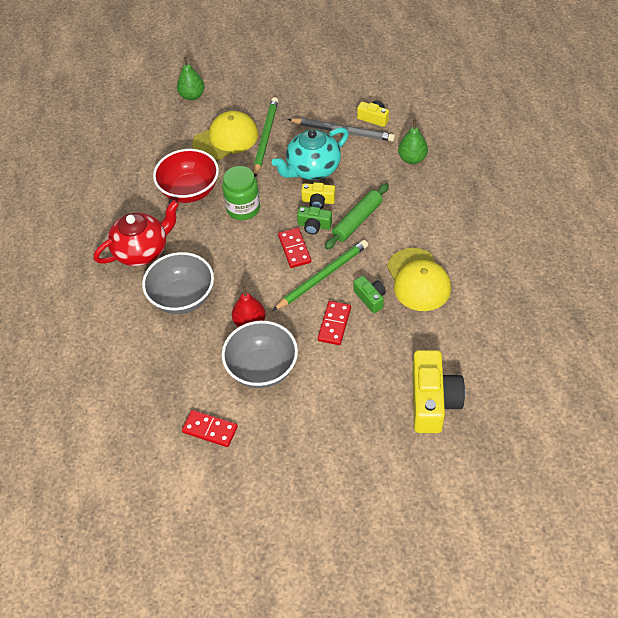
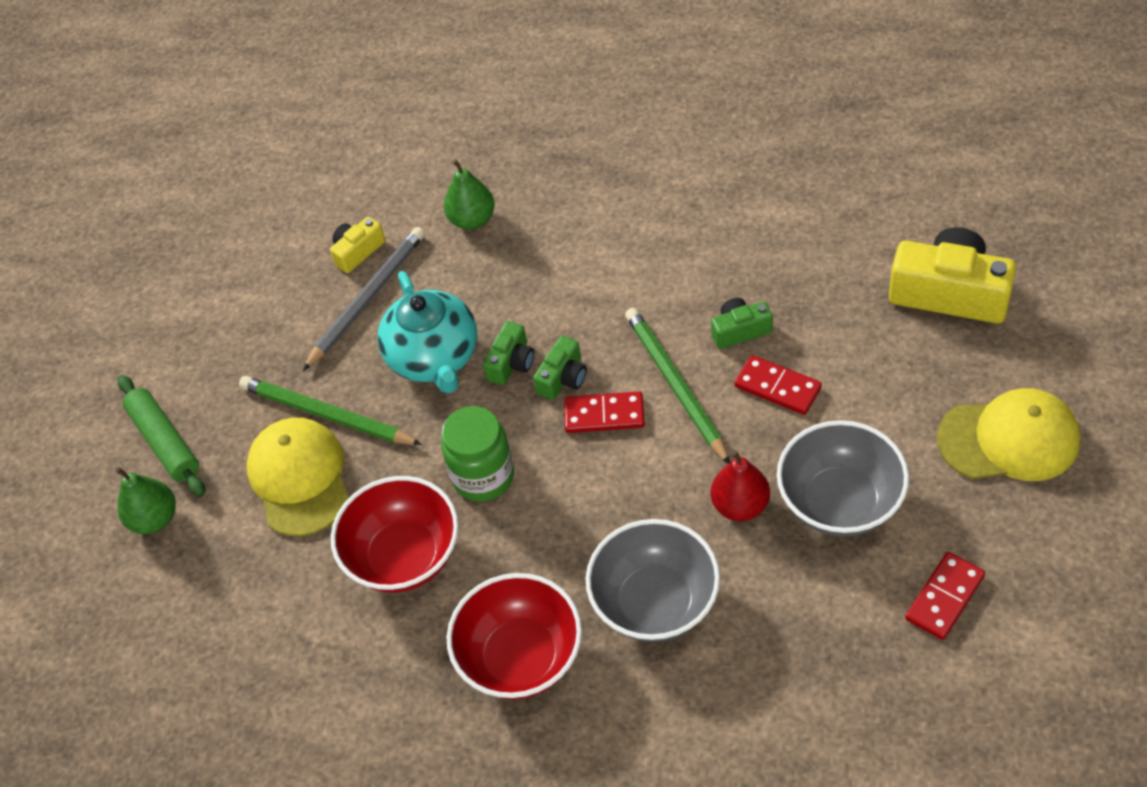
camera: 70 degrees left, 0 degrees up
(142, 250) = (521, 657): red teapot -> red bowl
(318, 201) = (511, 363): yellow camera -> green camera
(357, 221) = (575, 317): green rolling pin -> green rolling pin (164, 442)
(418, 280) = (723, 263): yellow cap -> yellow cap (1009, 439)

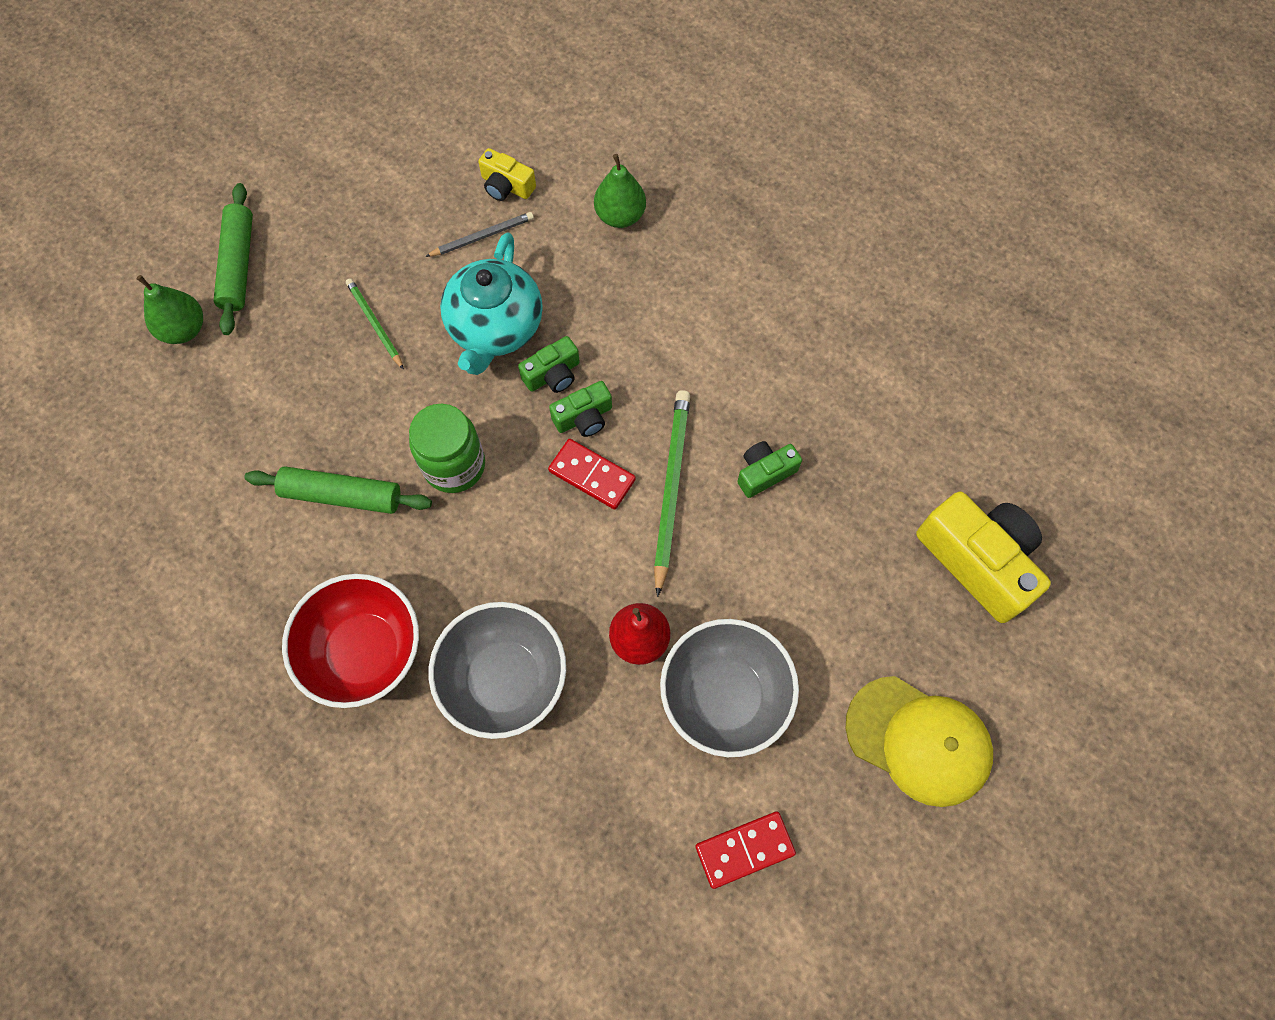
camera: 25 degrees right, 15 degrees up
(299, 478) = (314, 368): yellow cap -> none
(326, 415) = (374, 324): green pencil -> green pencil, size x0.58
(357, 251) = (506, 186): yellow camera -> yellow camera turned 135 degrees counterclockwise
(367, 299) = (482, 236): grey pencil -> grey pencil, size x0.58
(404, 557) = (342, 495): red bowl -> green rolling pin
(740, 330) = (764, 472): green camera -> green camera turned 45 degrees counterclockwise
(777, 387) = (755, 549): red domino -> none

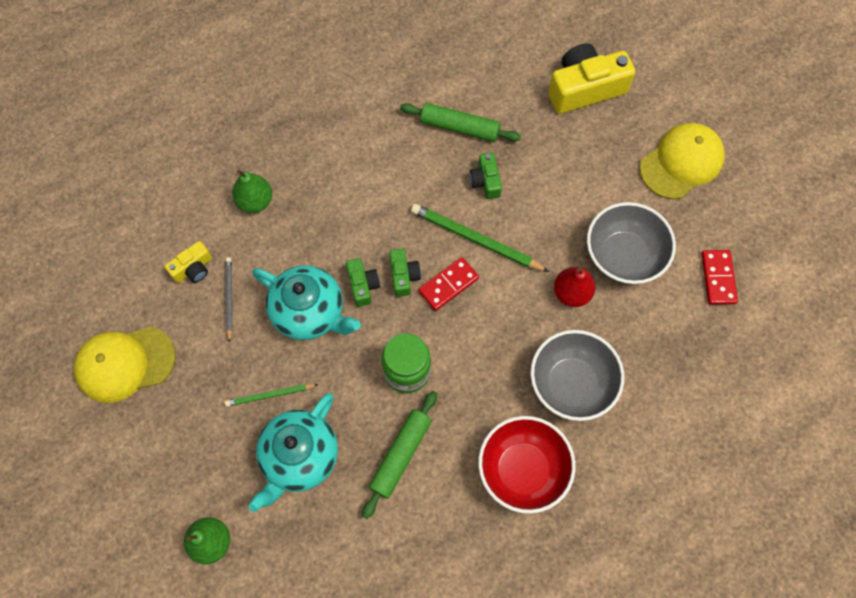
camera: 70 degrees left, 0 degrees up
(238, 265) = (171, 485): green rolling pin -> green rolling pin (459, 127)
(307, 383) = (299, 457): none -> turquoise teapot
(366, 165) = (125, 364): none -> yellow cap

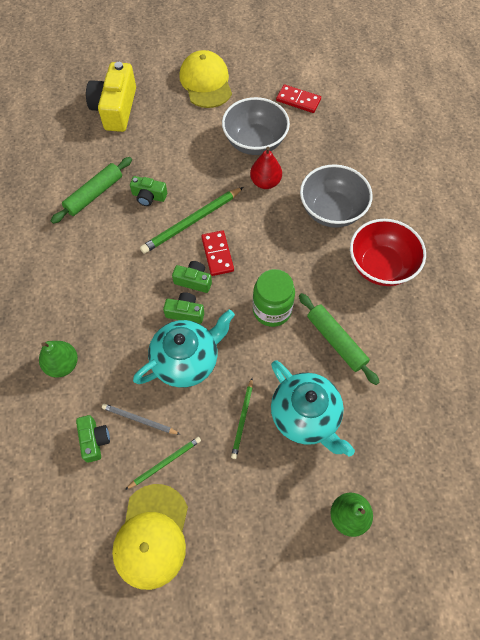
camera: 65 degrees left, 5 degrees down
(193, 268) = (94, 440): yellow camera -> green camera
(197, 342) = (165, 462): none -> green pencil

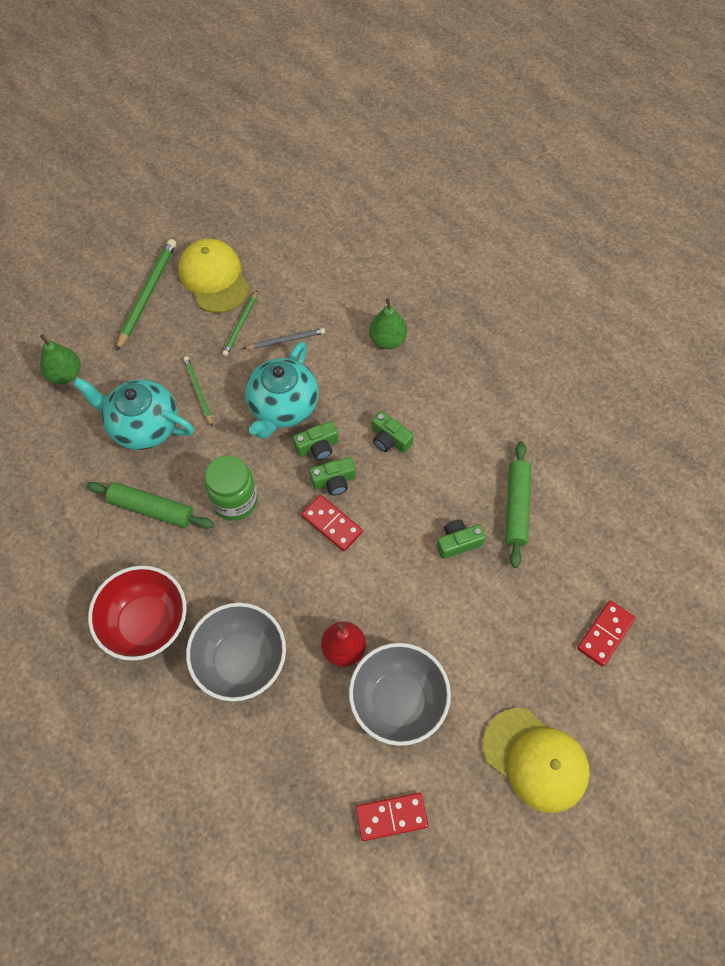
camera: 145 degrees right, 0 degrees up
(94, 440) = (310, 307): green camera -> green camera (389, 439)
(115, 108) = (605, 634): yellow camera -> red domino
(191, 222) = (387, 542): green pencil -> green pencil (147, 294)

